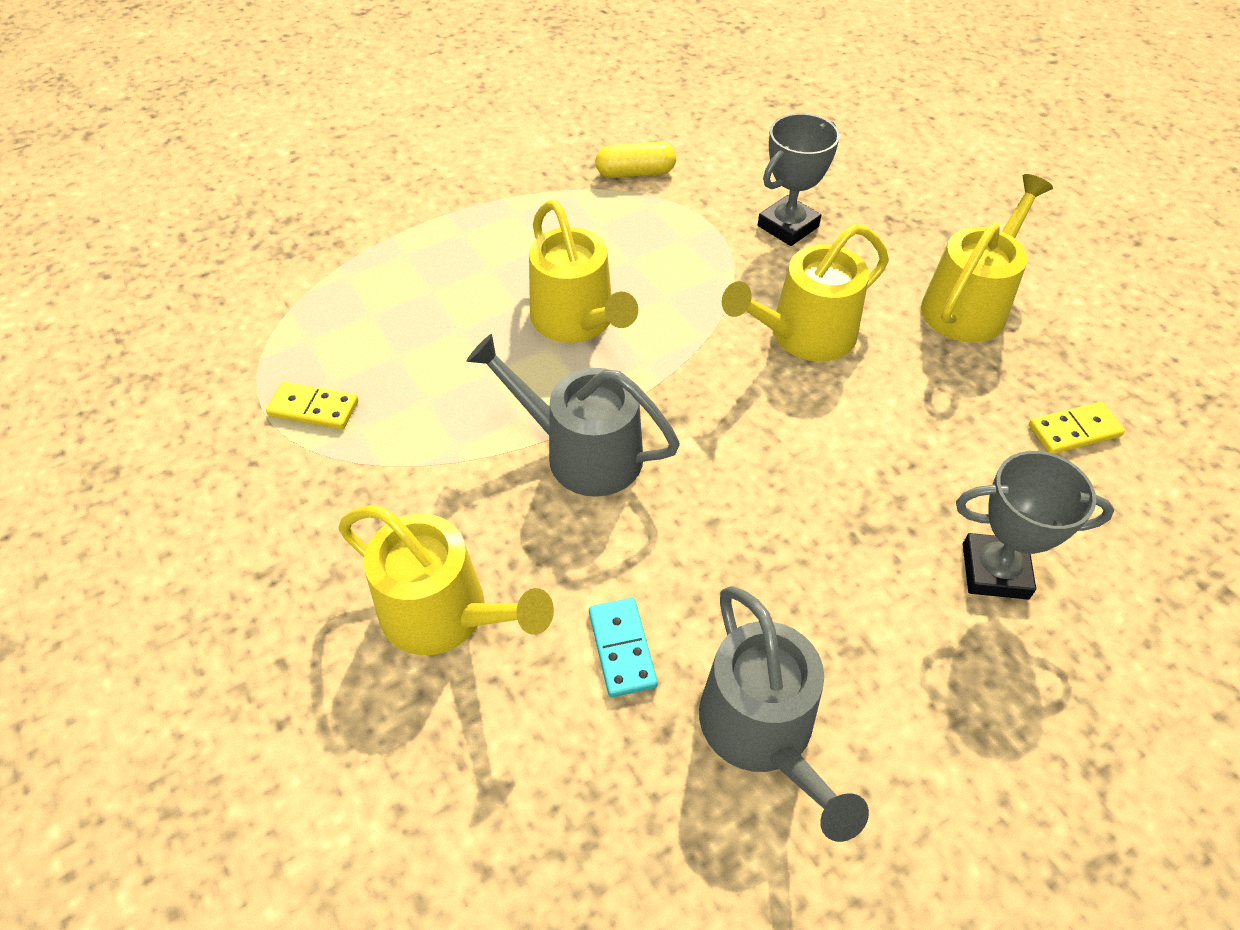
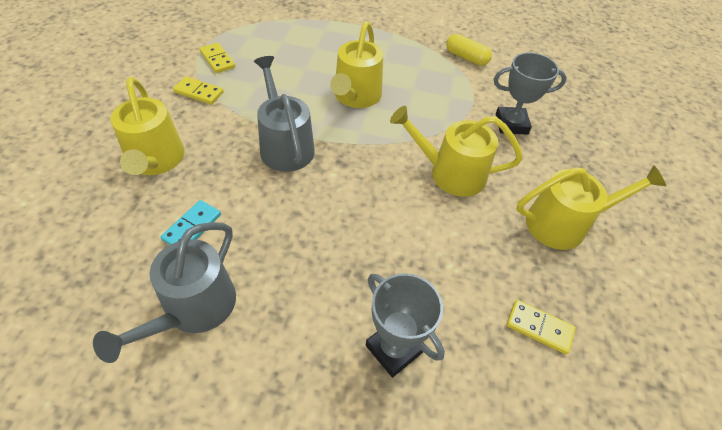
camera: 40 degrees right, 0 degrees up
(360, 476) = (199, 92): none -> yellow domino

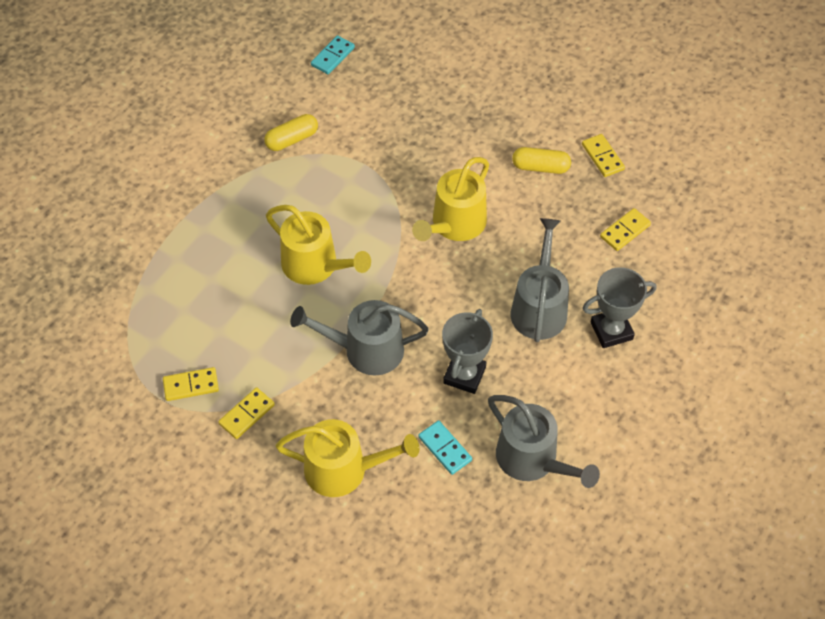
camera: 65 degrees left, 5 degrees up
(391, 266) = (539, 308): none -> grey watering can
(511, 124) = (410, 147): grey trophy -> grey trophy (464, 375)
(561, 60) = (333, 56): none -> turquoise domino
(563, 224) = (540, 167): yellow watering can -> yellow capsule
(620, 278) = (602, 157): none -> yellow domino

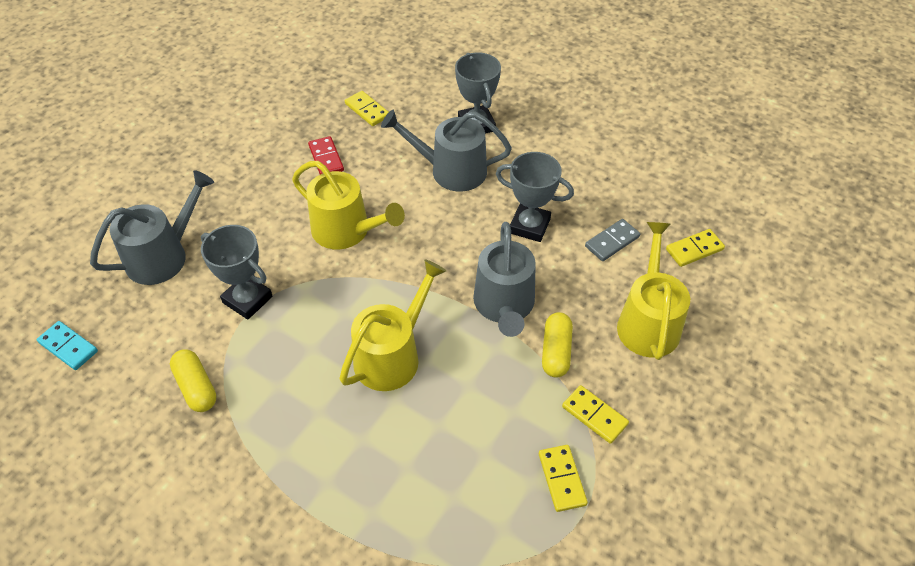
camera: 90 degrees left, 5 degrees down
(376, 161) = (247, 300): none -> grey trophy
(445, 449) = (612, 242): turquoise domino -> grey domino
(532, 459) = (614, 181): grey watering can -> grey watering can (163, 256)
(540, 167) = (282, 163): yellow capsule -> yellow capsule (556, 351)
(550, 201) = (326, 158): none -> red domino
(602, 157) = (277, 120): yellow domino -> yellow domino (694, 249)

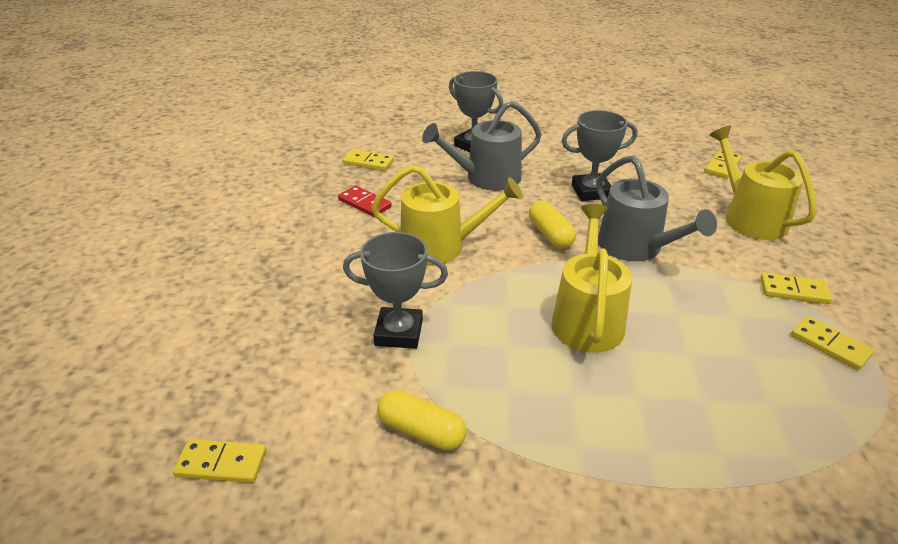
camera: 30 degrees left, 15 degrees down
(68, 347) = (221, 463): turquoise domino -> yellow domino
(163, 256) = (265, 332): grey watering can -> none
(556, 351) = (712, 261): yellow capsule -> yellow capsule (550, 234)
(612, 242) = (662, 180): grey domino -> none

